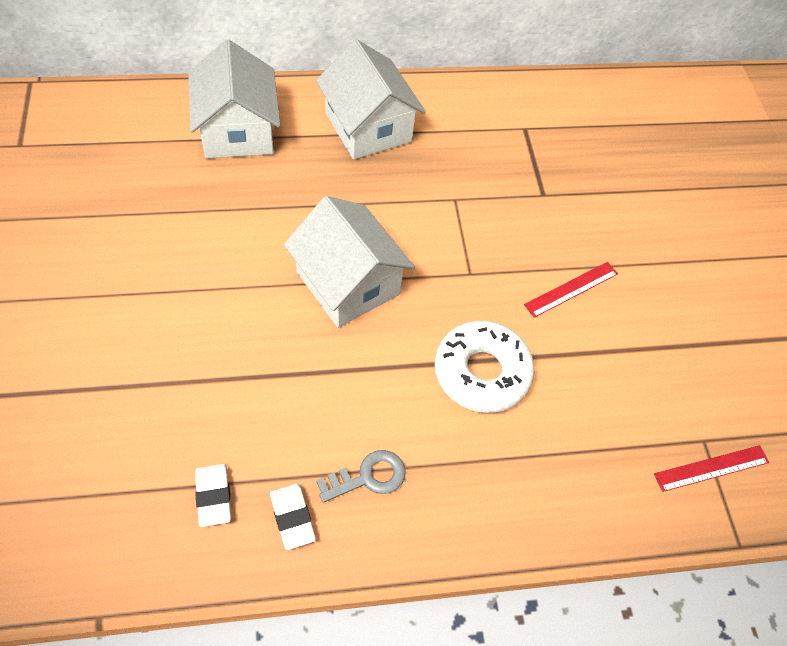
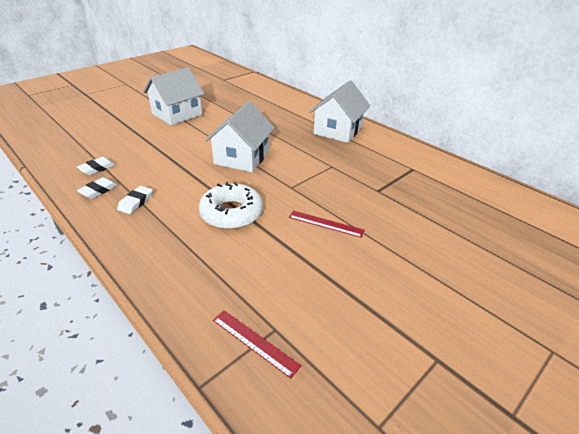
camera: 60 degrees right, 20 degrees down
(237, 130) = (289, 107): white house -> white house (177, 114)
(368, 477) = (136, 202): grey key -> white eraser

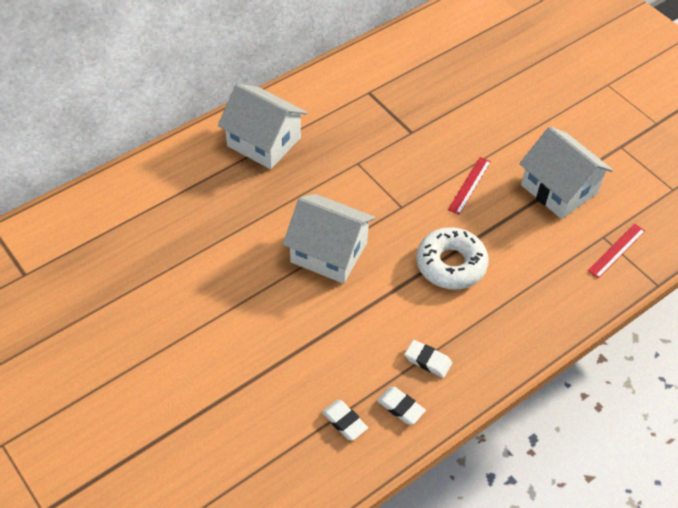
camera: 85 degrees left, 15 degrees up
(177, 114) = (174, 339): white house -> white house (559, 189)

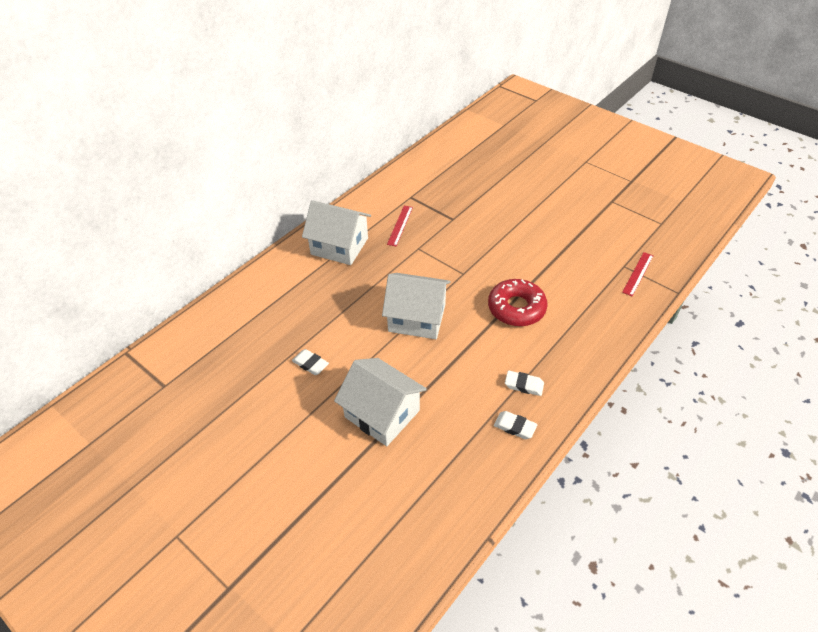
camera: 10 degrees left, 5 degrees down
(344, 422) = (472, 449): white eraser -> white eraser (310, 364)
(451, 264) = (516, 308): white donut -> red donut
(469, 185) = (510, 248): red ruler -> red ruler (400, 225)
(559, 189) = (578, 238): white house -> white house (382, 413)

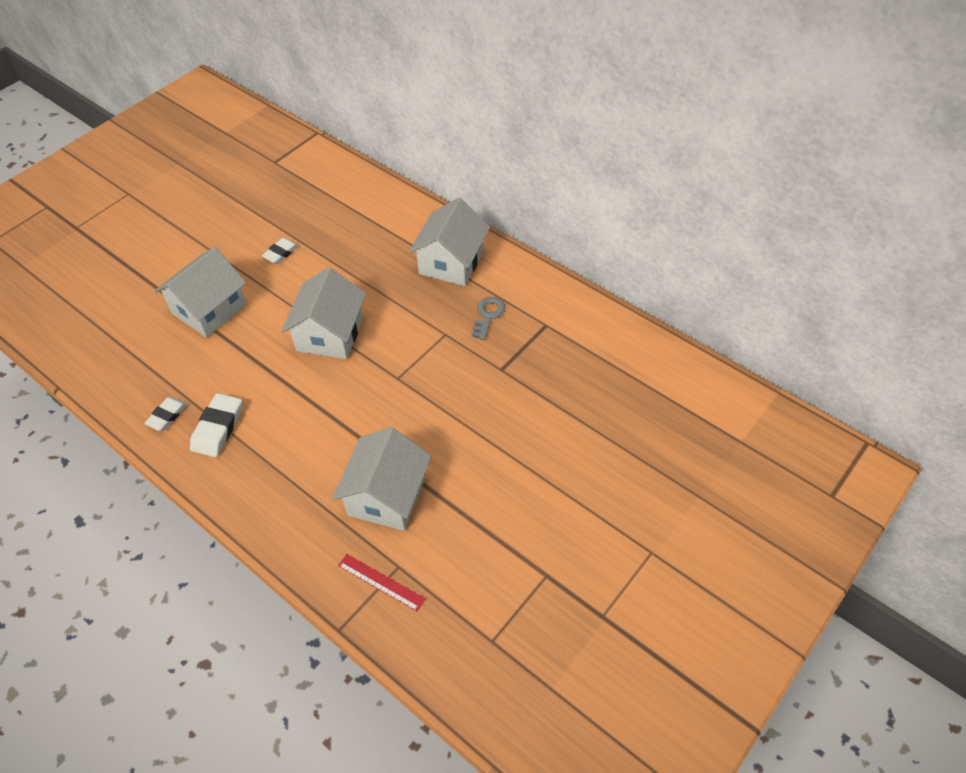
camera: 90 degrees right, 5 degrees up
(400, 225) = (488, 315): red ruler -> grey key
(516, 308) = (333, 429): red donut -> none
(524, 385) = (218, 428): white eraser -> white eraser, size x1.52
(570, 274) = (387, 496): none -> white house

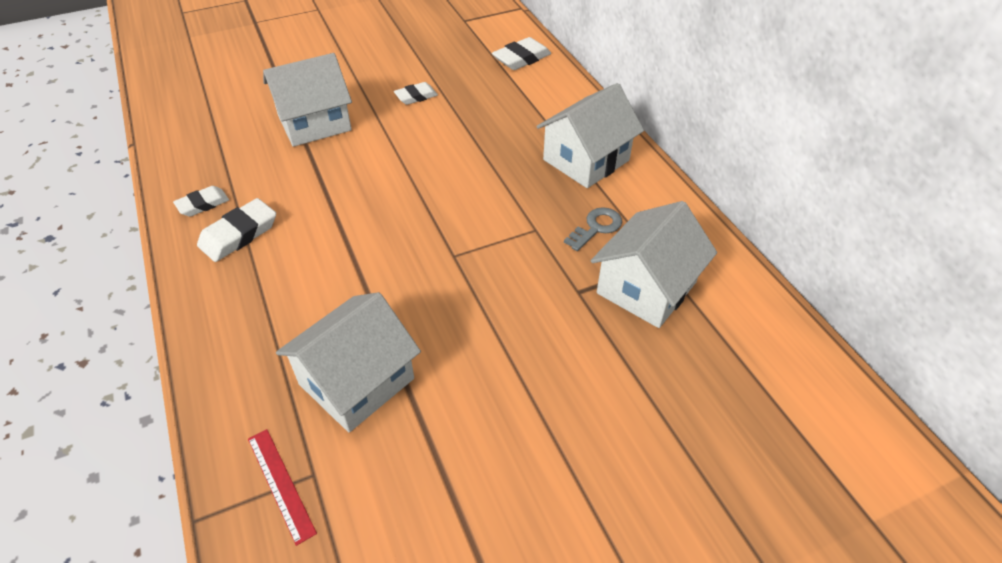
camera: 25 degrees right, 5 degrees down
(330, 334) = (412, 185): white house -> white house (646, 288)
(348, 185) = (521, 58): none -> white eraser

